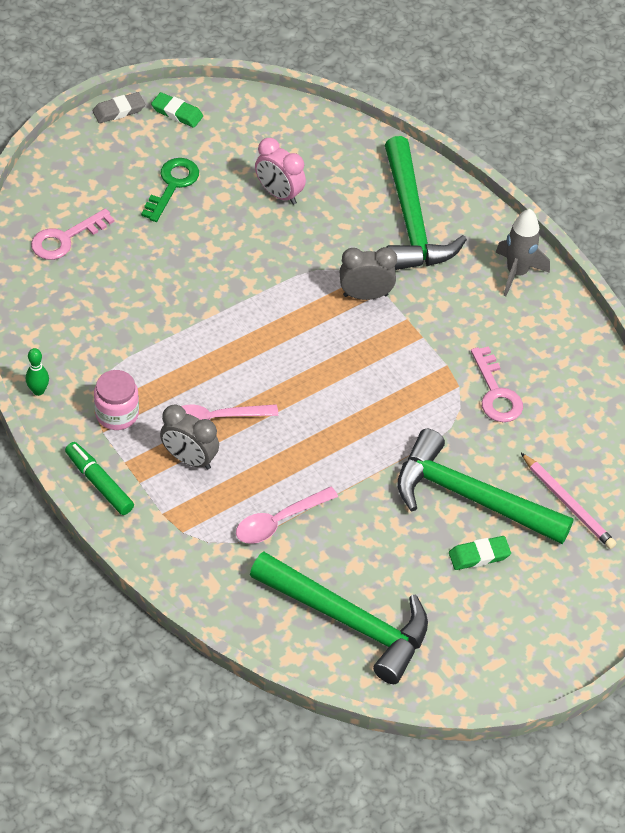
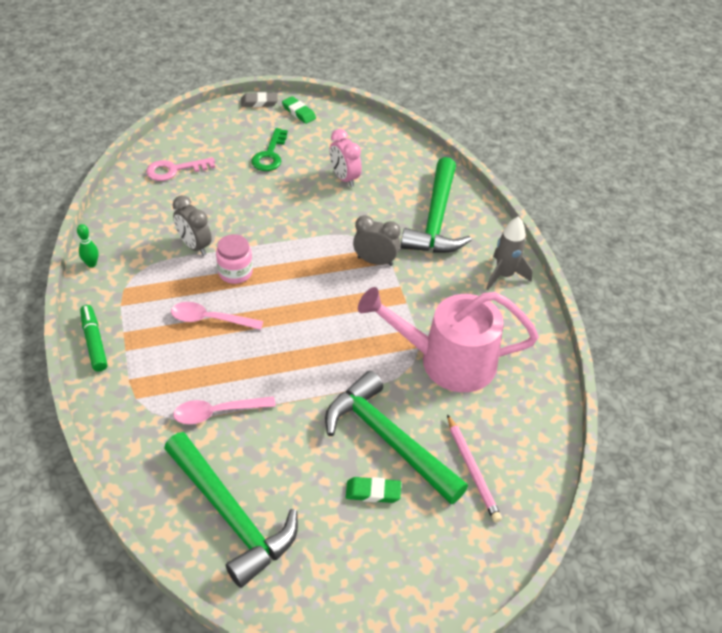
camera: 20 degrees right, 5 degrees down
(117, 414) = (139, 295): pink jar -> pink jar (235, 272)
(172, 185) = (270, 155): green key -> green key turned 150 degrees clockwise
(189, 459) = (174, 343): grey clock -> grey clock (194, 246)
(496, 393) = (448, 361): pink key -> pink watering can

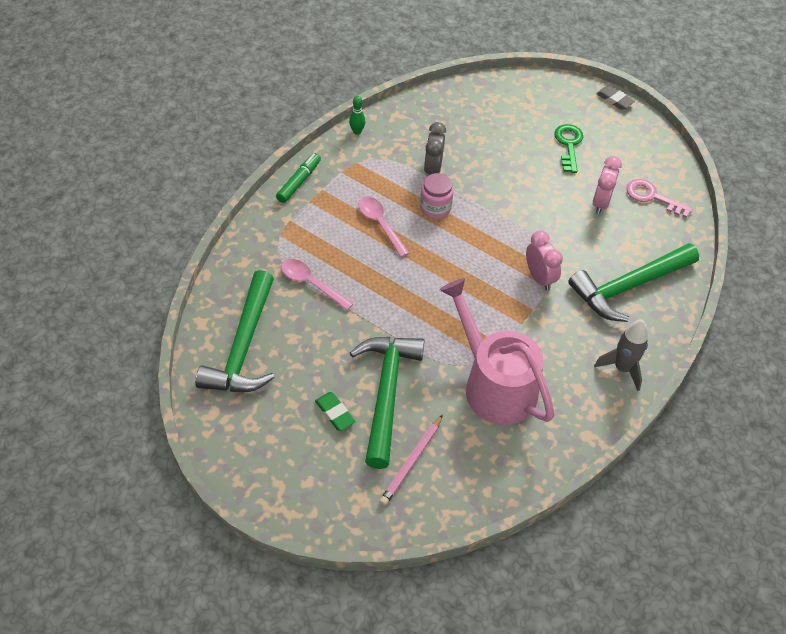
camera: 50 degrees right, 5 degrees up
(174, 170) = (487, 107): pink key -> pink key (652, 197)
(270, 155) = (568, 145): green key -> green key turned 120 degrees clockwise
(299, 112) = (635, 128): green eraser -> none
(375, 261) = (539, 278): grey clock -> pink clock

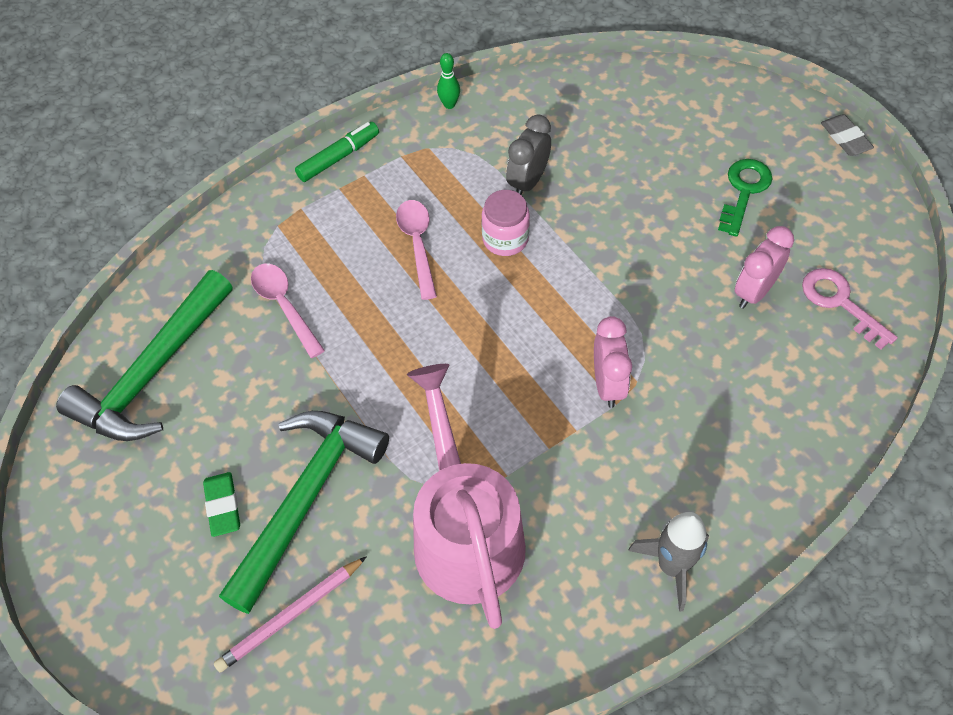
camera: 25 degrees right, 5 degrees up
(629, 287) = (740, 436): green hammer -> none

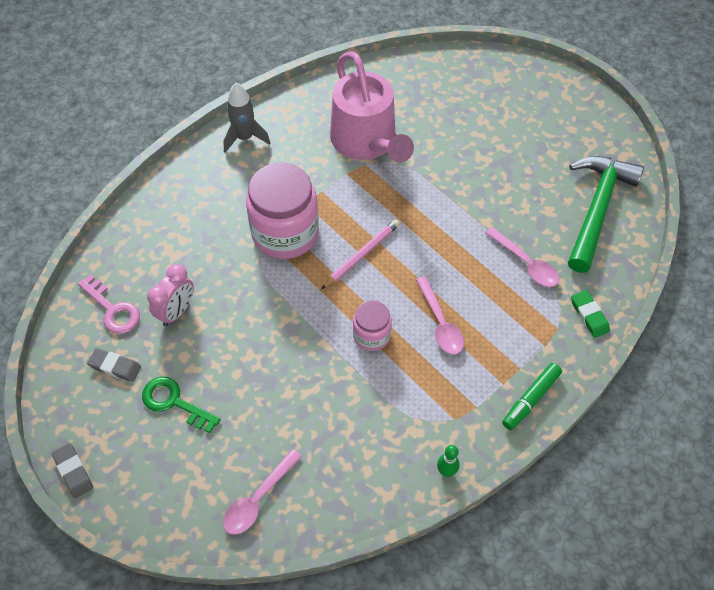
camera: 170 degrees right, 0 degrees up
(223, 506) = (514, 140): green eraser -> green eraser (589, 315)
(291, 615) = (455, 95): pink pencil -> pink pencil (362, 255)
(306, 499) = (466, 148): green hammer -> none
(527, 182) = (360, 391): grey clock -> none
(608, 384) = (285, 233): pink clock -> pink jar
(645, 100) = (258, 498): none -> pink spoon
(744, 191) = (174, 402): green key -> green key turned 105 degrees clockwise
(822, 235) = (115, 366): none -> grey eraser

